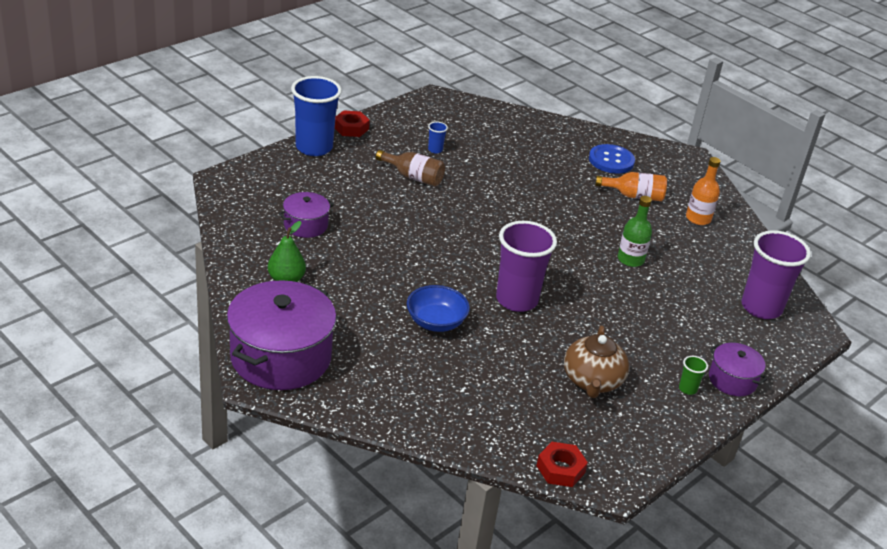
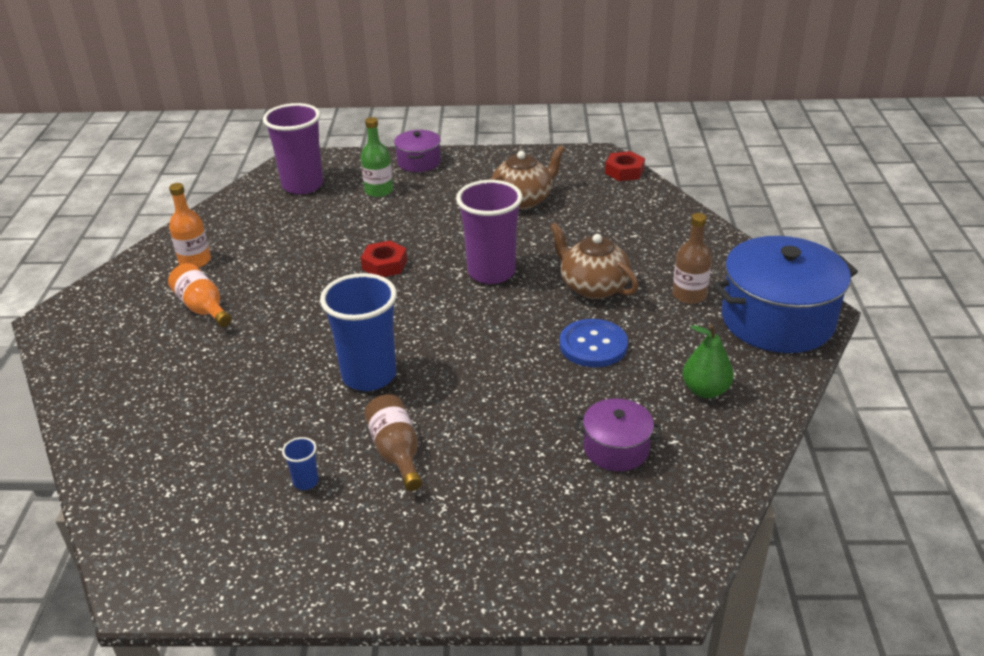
camera: 130 degrees left, 0 degrees up
(281, 357) = (777, 320): purple pot -> blue pot
(314, 147) = (466, 581): blue cup -> blue cup (369, 375)
(351, 128) = (363, 593): red nut -> red nut (384, 265)
(362, 348) = (689, 295): none -> brown bottle
(436, 322) = (593, 287): blue bowl -> brown teapot
(611, 160) = (138, 356): blue button -> blue button (593, 345)
(630, 259) = (330, 257): green bottle -> green bottle (379, 190)
(687, 389) = (460, 170): green cup -> none

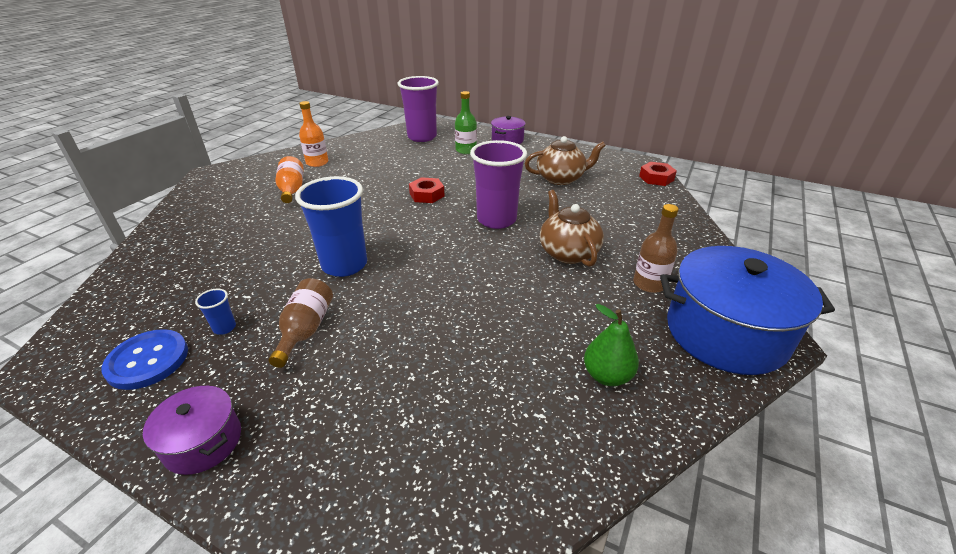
camera: 25 degrees right, 0 degrees up
(593, 345) = (532, 298): blue button -> blue button (147, 360)
(616, 448) = (480, 400): purple pot -> purple pot (203, 442)

